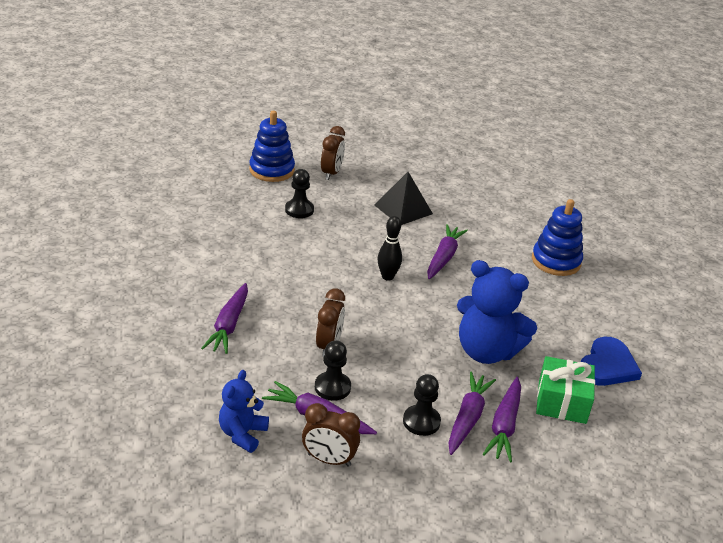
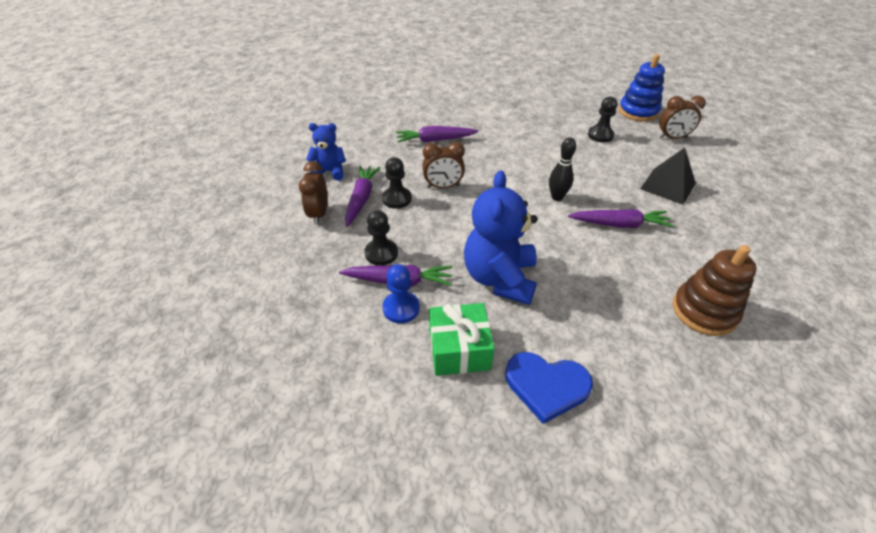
camera: 75 degrees right, 10 degrees up
(504, 426) = (401, 308): purple carrot -> blue pawn
(556, 261) = (704, 311): blue stacking toy -> brown stacking toy

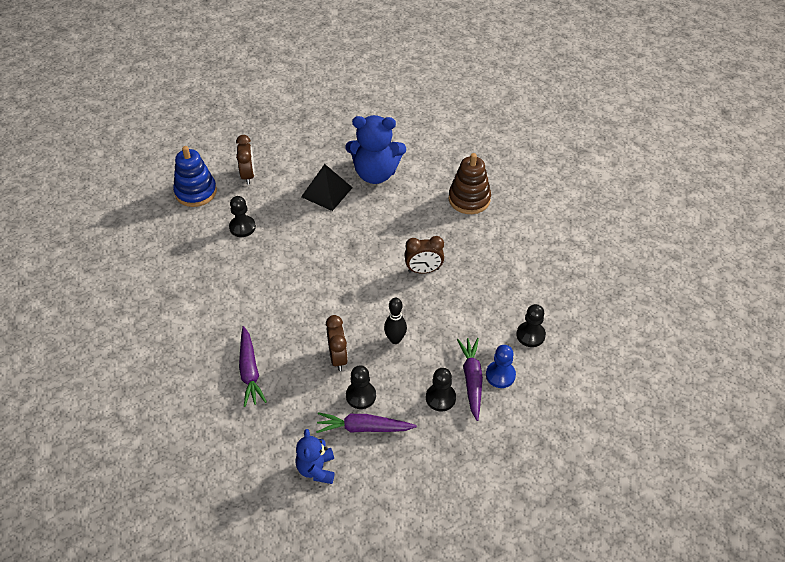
camera: 95 degrees left, 5 degrees up
(319, 214) = (391, 462): brown clock -> brown clock (423, 270)
(459, 349) = (530, 335): green gift -> black pawn
(499, 278) = (457, 311): blue teddy bear -> blue teddy bear (375, 173)
(546, 386) = (548, 287): blue heart -> none
(557, 197) = (349, 269): black bowling pin -> black bowling pin (395, 339)
(619, 224) = (382, 230): purple carrot -> none

